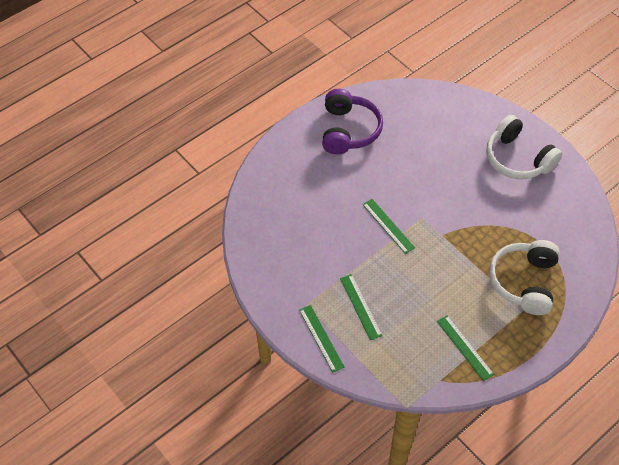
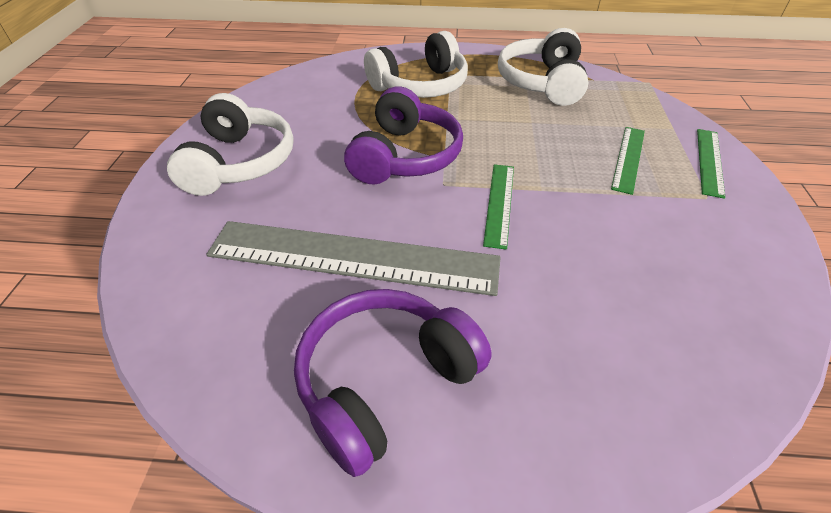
camera: 135 degrees left, 10 degrees down
(410, 157) = (353, 258): none -> grey ruler
(459, 220) = (404, 156): none -> purple headphones
(465, 347) = (542, 83): green ruler -> white headphones

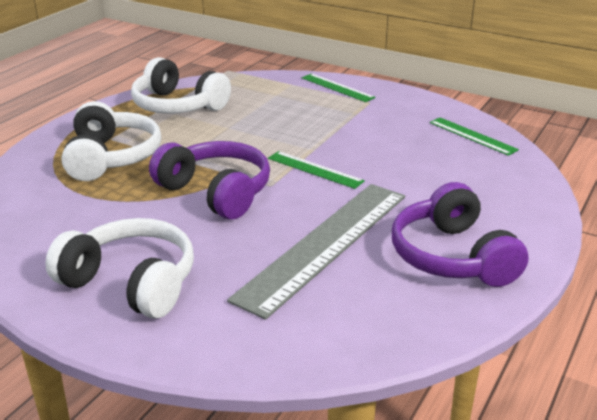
camera: 65 degrees left, 15 degrees down
(628, 158) = (309, 110): green ruler -> green ruler (472, 136)

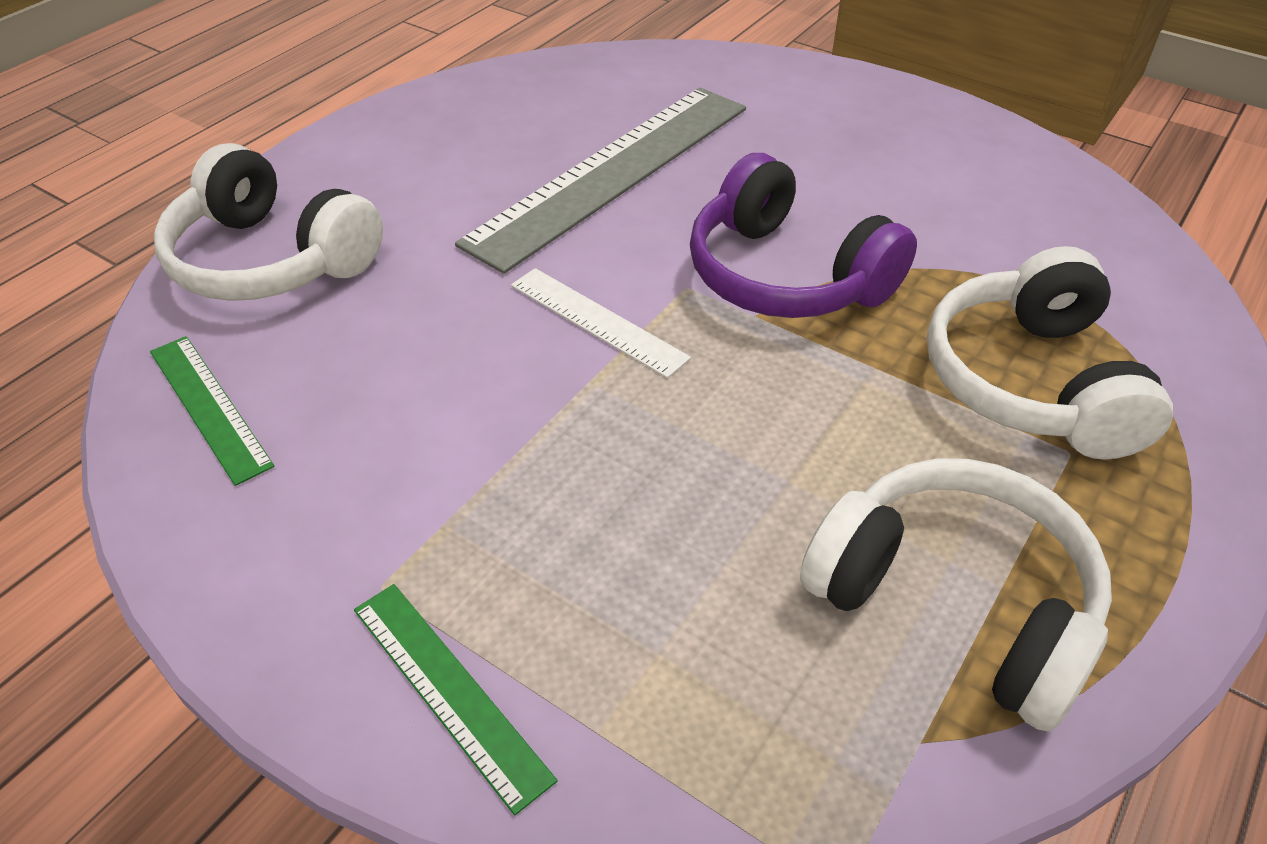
camera: 175 degrees left, 15 degrees up
(131, 283) = (872, 136): white headphones -> white headphones (271, 260)
(315, 169) = (597, 321): green ruler -> white ruler
(452, 257) = (441, 147): purple headphones -> none

